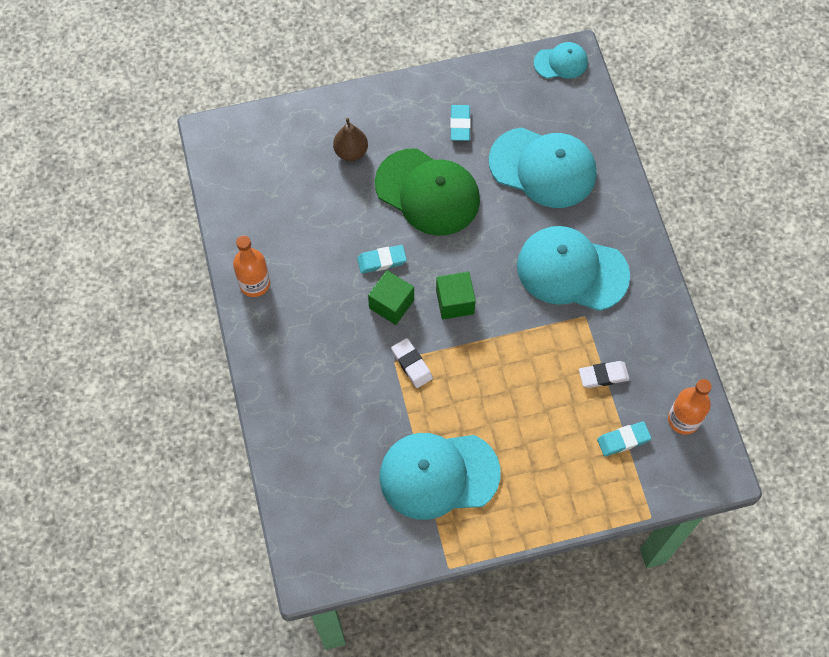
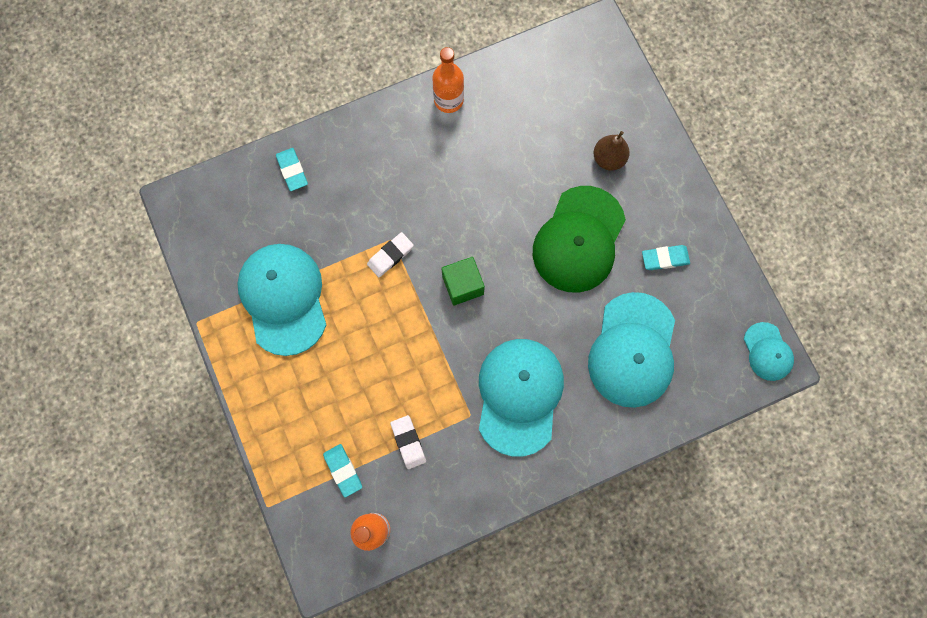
camera: 80 degrees right, 10 degrees up
(381, 260) = (494, 209): turquoise eraser -> turquoise eraser (292, 170)
(391, 304) = (450, 226): green cube -> none

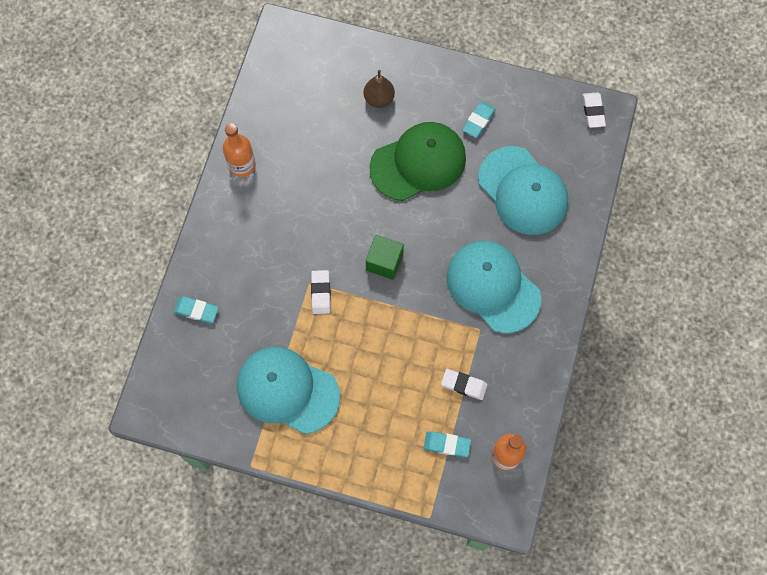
camera: 50 degrees left, 5 degrees down
(579, 239) = (418, 163): green cap -> green cap turned 90 degrees counterclockwise
(767, 352) = (593, 111): turquoise cap -> white eraser

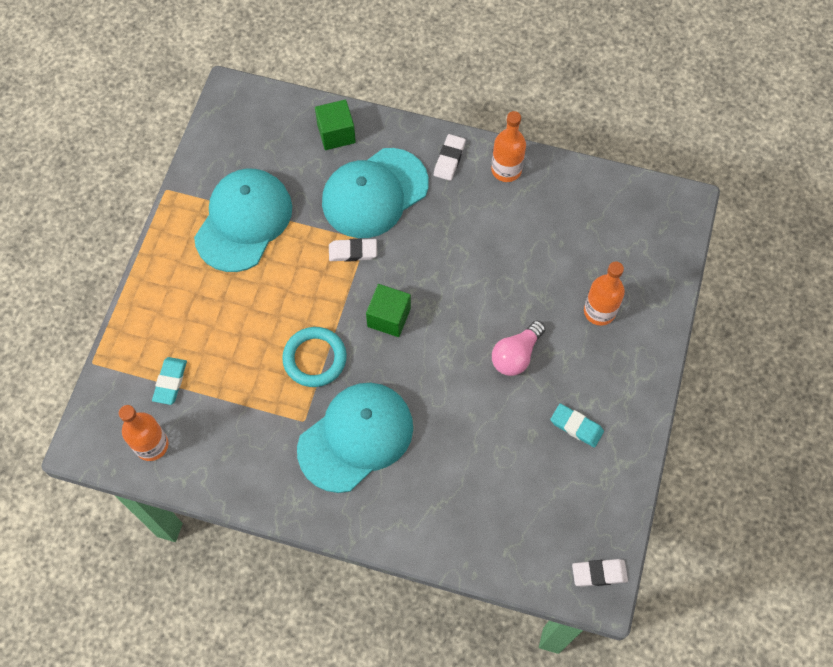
camera: 90 degrees right, 5 degrees down
(196, 310) = (336, 134): turquoise eraser -> green cube
(379, 99) = (599, 311): brown pear -> orange bottle
(418, 163) = (516, 355): green cap -> pink light bulb
(423, 322) = (315, 358): none -> turquoise ring
(464, 385) = (237, 401): white eraser -> white eraser (449, 159)
(523, 191) = (482, 477): turquoise cap -> turquoise cap (374, 193)

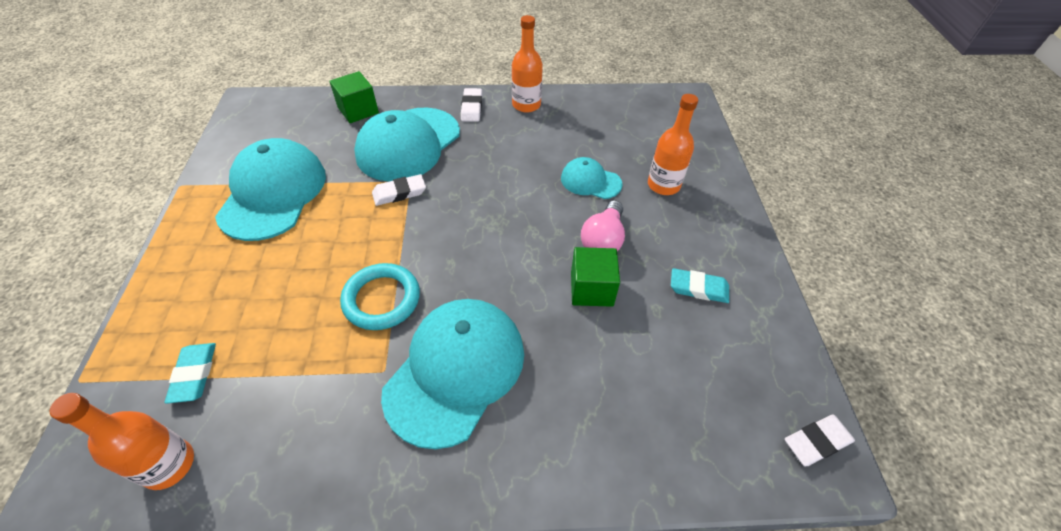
camera: 20 degrees left, 15 degrees down
(389, 317) = (456, 239): green cube -> green cube (591, 289)
(532, 287) = (590, 181): none -> turquoise cap

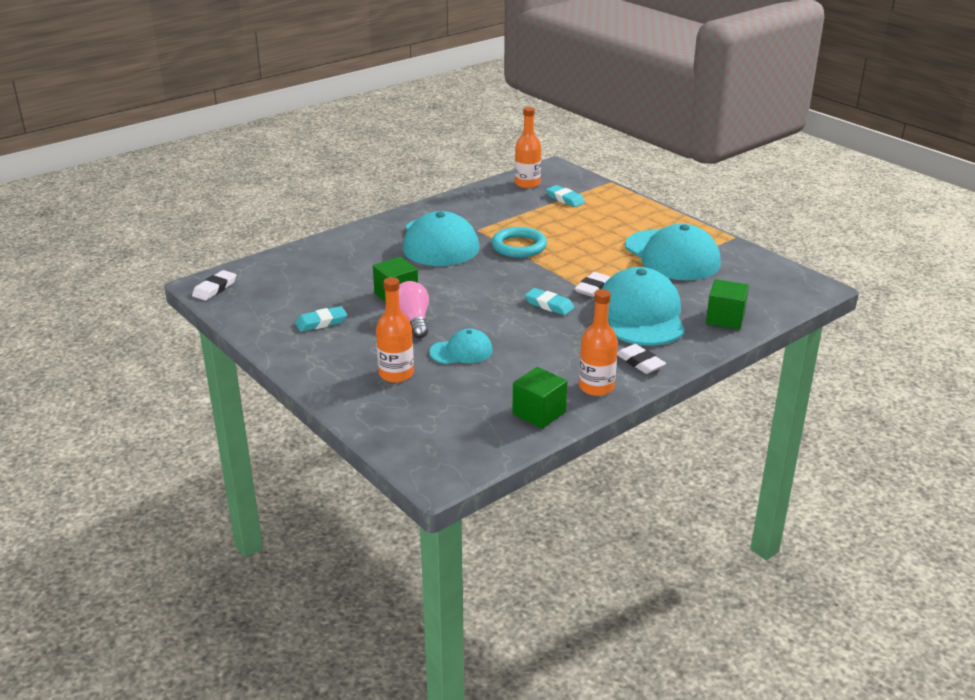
camera: 145 degrees right, 20 degrees down
(463, 193) = (549, 305): none -> turquoise eraser
(586, 106) = (539, 413): none -> green cube

